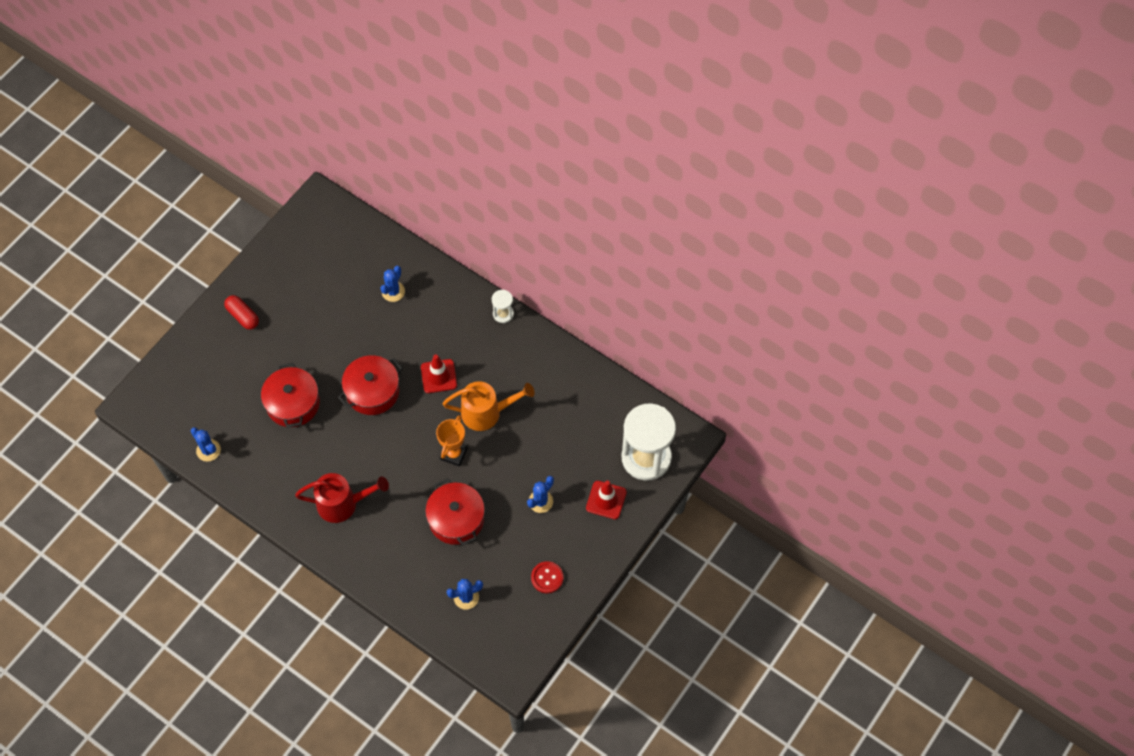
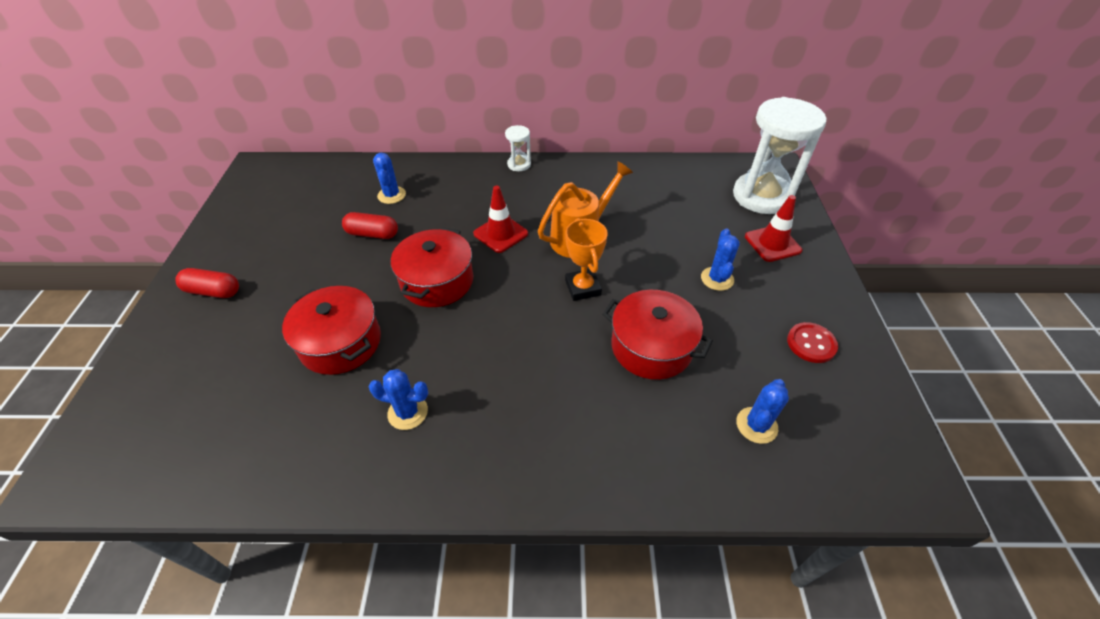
camera: 35 degrees left, 15 degrees down
(208, 450) = (237, 467): blue cactus -> blue cactus (408, 412)
(343, 503) = (496, 415): red watering can -> none
(359, 324) = (372, 234): none -> red capsule

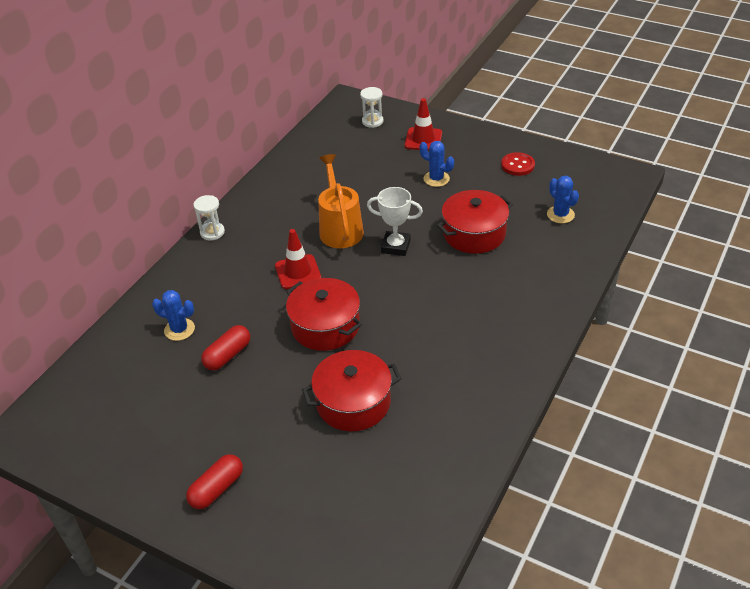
camera: 60 degrees left, 5 degrees down
(408, 412) = (451, 375): blue cactus -> none
(583, 288) = (395, 246): orange trophy -> white trophy
(762, 196) = (372, 121): white hourglass -> white hourglass, size x0.44

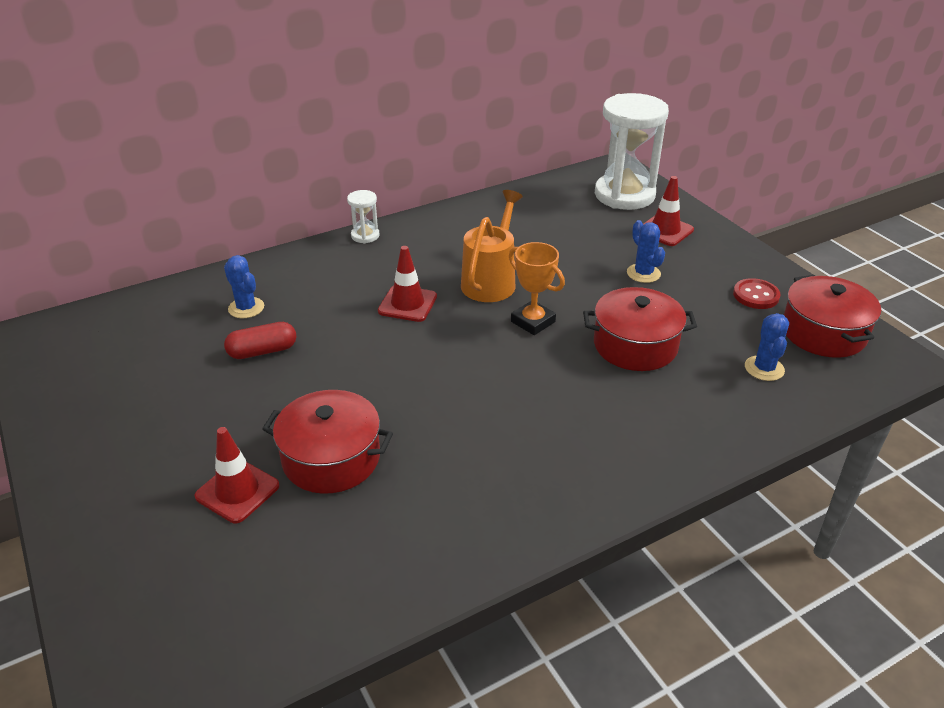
camera: 30 degrees right, 5 degrees down
(217, 489) = (118, 473): red capsule -> none
(313, 455) = (237, 491): none -> red traffic cone
(325, 326) = (381, 367): red pot -> red pot (823, 333)
(372, 121) = (624, 195): white hourglass -> white hourglass, size x2.29
(395, 246) = (533, 322): white trophy -> orange trophy

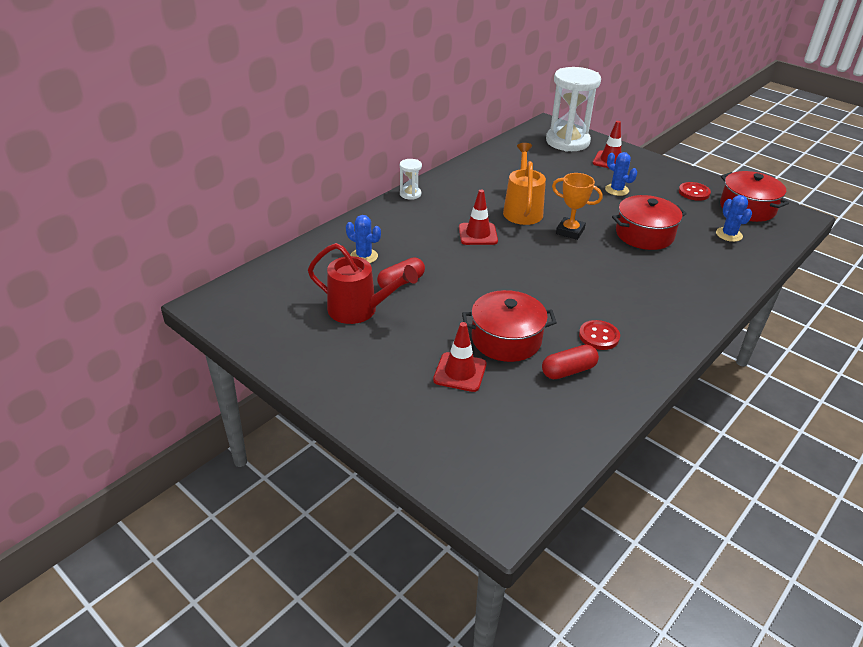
camera: 20 degrees left, 0 degrees up
(185, 378) = (359, 310): none -> red watering can
(377, 524) = (568, 371): none -> red capsule
(457, 483) = (599, 336): none -> red button

